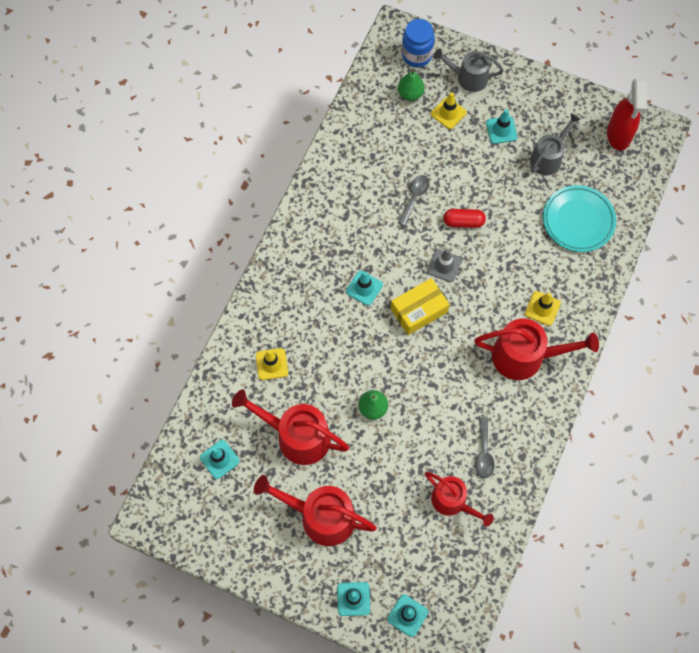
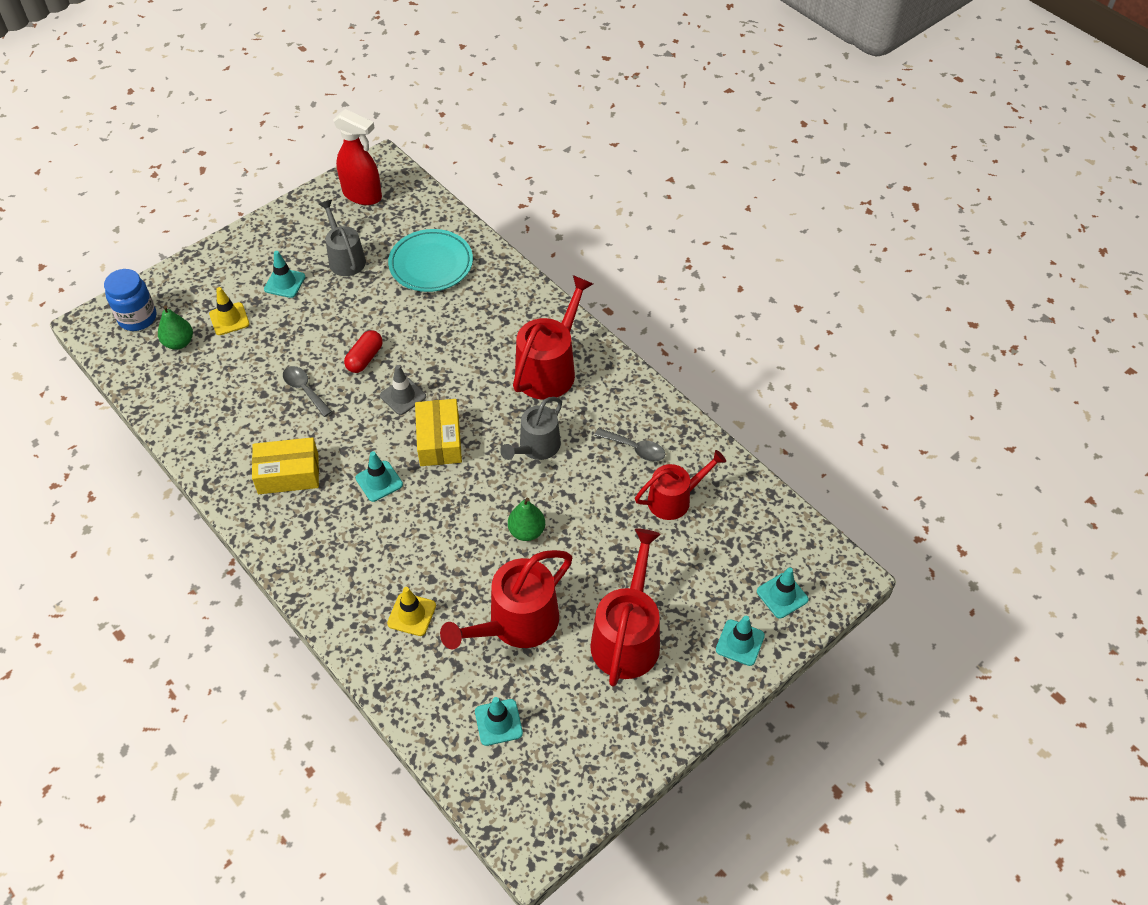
camera: 65 degrees left, 15 degrees down
(321, 516) = (627, 637): red watering can -> red watering can turned 150 degrees clockwise
(340, 226) = (288, 474): none -> yellow box
(468, 78) = (202, 285): grey watering can -> grey watering can (536, 447)
(542, 308) = (506, 332): yellow traffic cone -> none

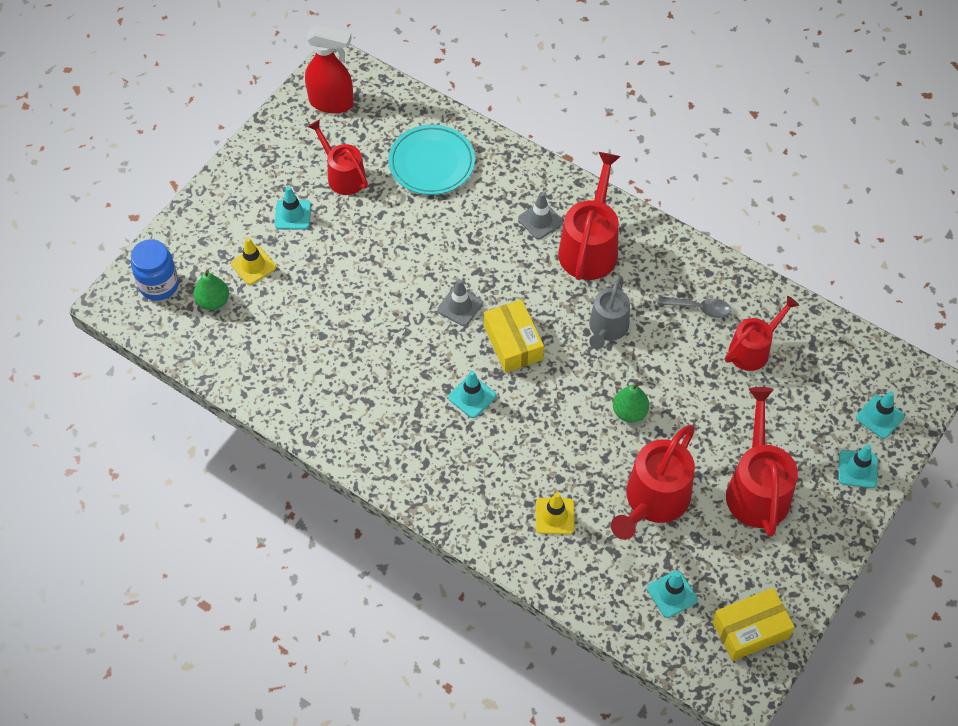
camera: 15 degrees left, 5 degrees up
(288, 474) = (381, 409): yellow box -> yellow box (750, 629)
(304, 390) = (361, 322): grey spoon -> none
(345, 259) = (343, 176): grey watering can -> red watering can
(365, 358) = (407, 276): red capsule -> none
(511, 335) = (540, 220): none -> grey traffic cone

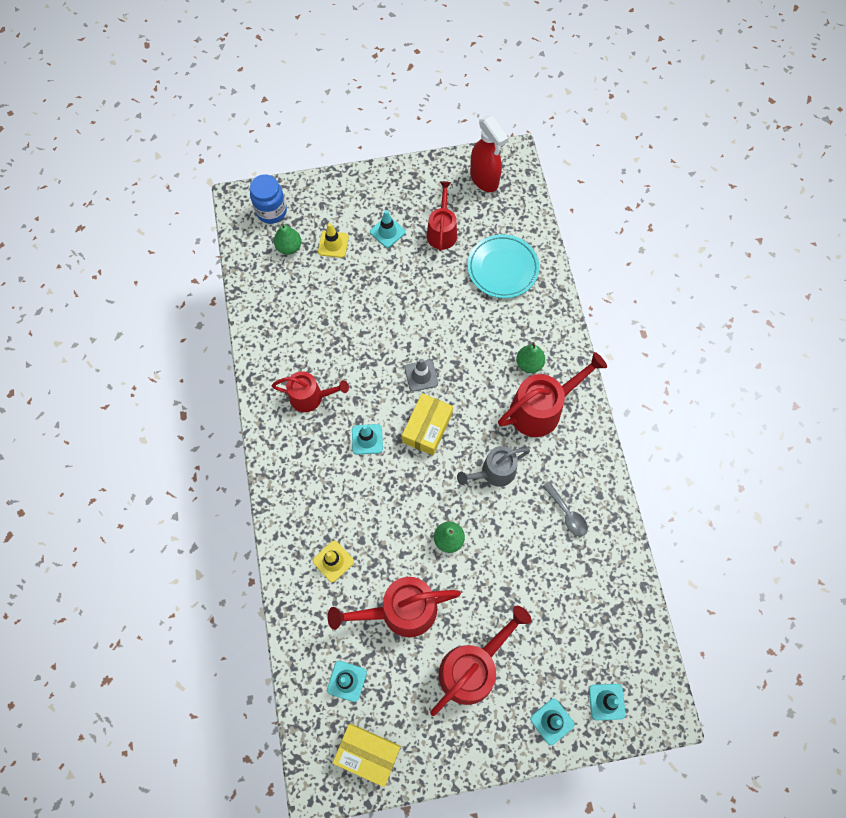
camera: 45 degrees right, 10 degrees up
(540, 220) = (529, 364): grey traffic cone -> green pear
(753, 349) = (572, 574): red watering can -> red watering can (310, 397)

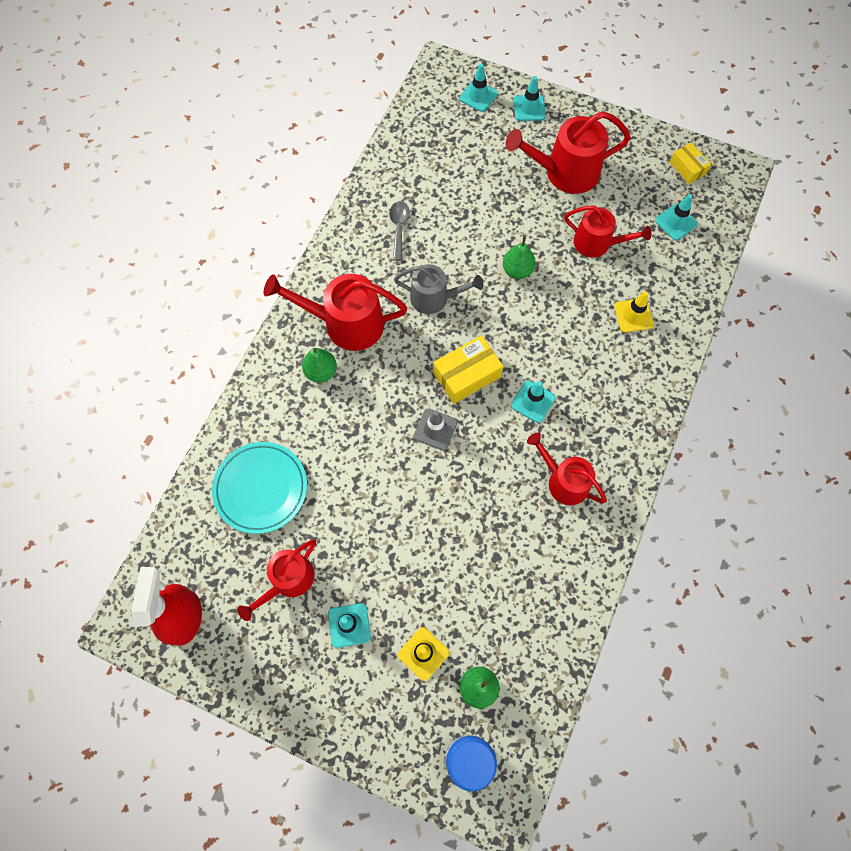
camera: 145 degrees left, 0 degrees up
(368, 753) = (687, 168): yellow box -> yellow box, size x0.63
(401, 610) = (597, 243): red watering can -> red watering can, size x0.66

